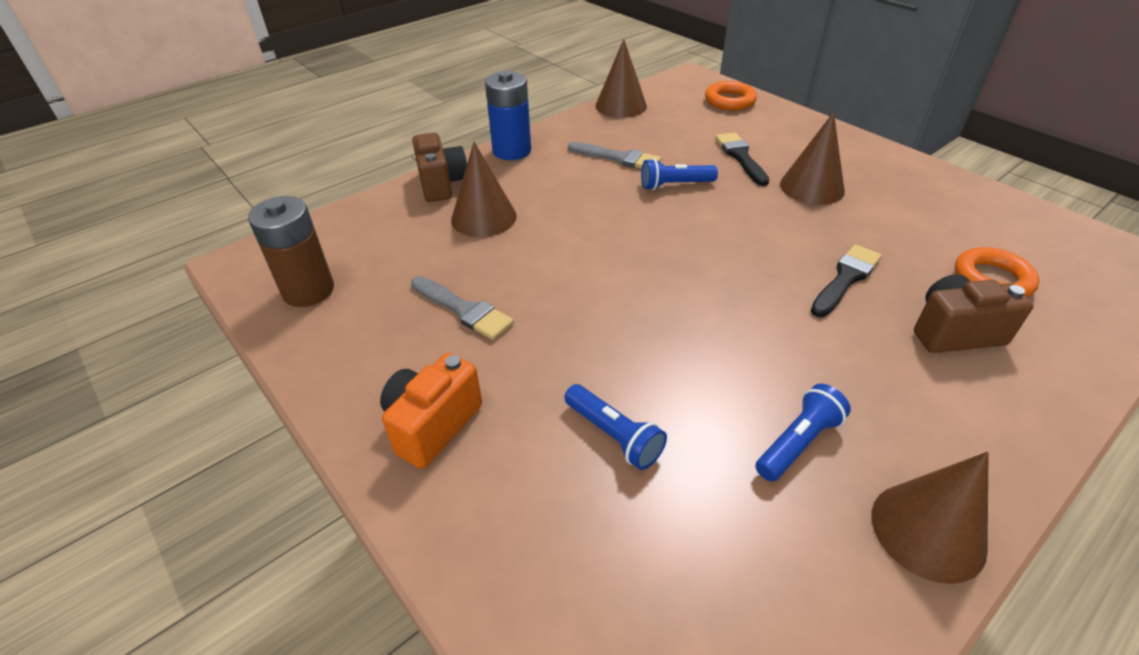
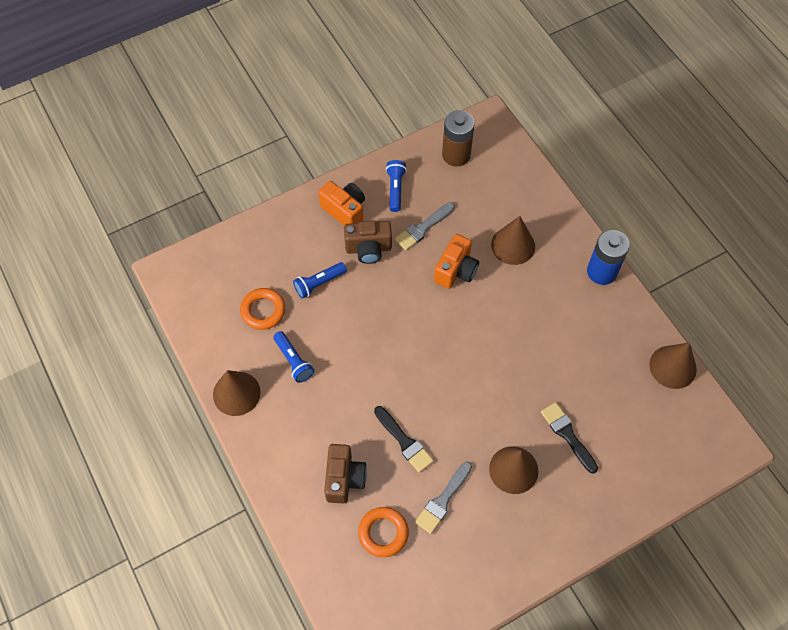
camera: 100 degrees right, 20 degrees up
(442, 184) = (560, 223): brown camera -> brown camera (368, 249)
(539, 264) = (456, 270): none -> orange camera
(618, 158) = (579, 344): grey brush -> grey brush (443, 500)
(675, 185) = (533, 373): blue flashlight -> blue flashlight (395, 189)
(729, 101) = (673, 463): orange ring -> orange ring (263, 311)
(740, 157) = (567, 435): black brush -> black brush turned 120 degrees counterclockwise

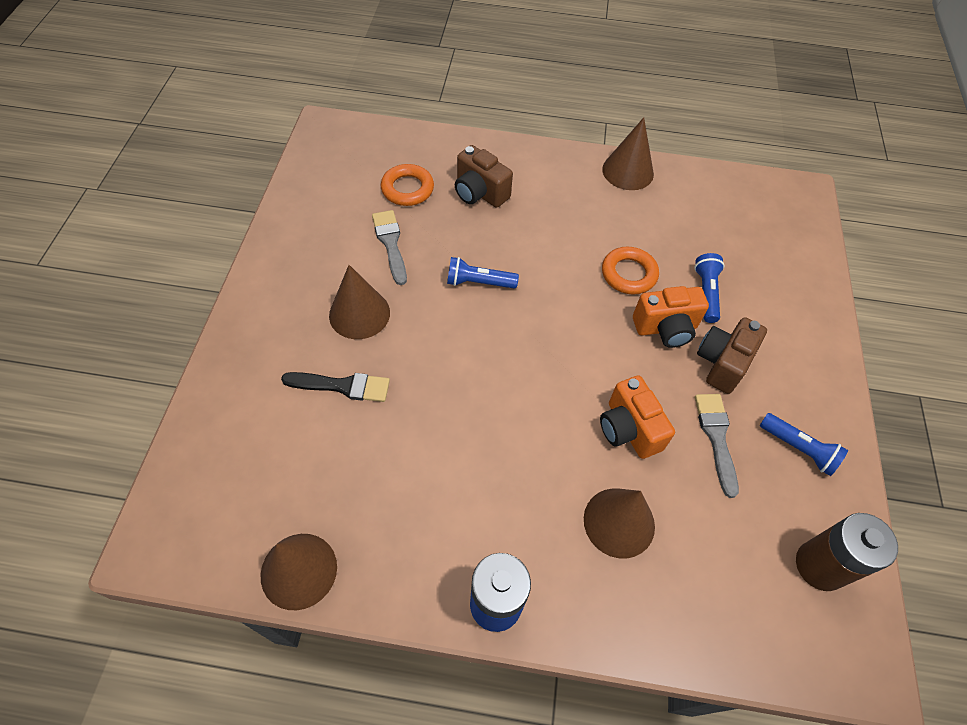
camera: 125 degrees right, 5 degrees down
(263, 311) = (705, 233): orange ring -> orange ring (629, 274)
(293, 361) = (628, 224): blue flashlight -> blue flashlight (479, 282)
(345, 211) = (795, 374): orange camera -> orange camera (665, 328)
(404, 441) = (471, 252): black brush -> none

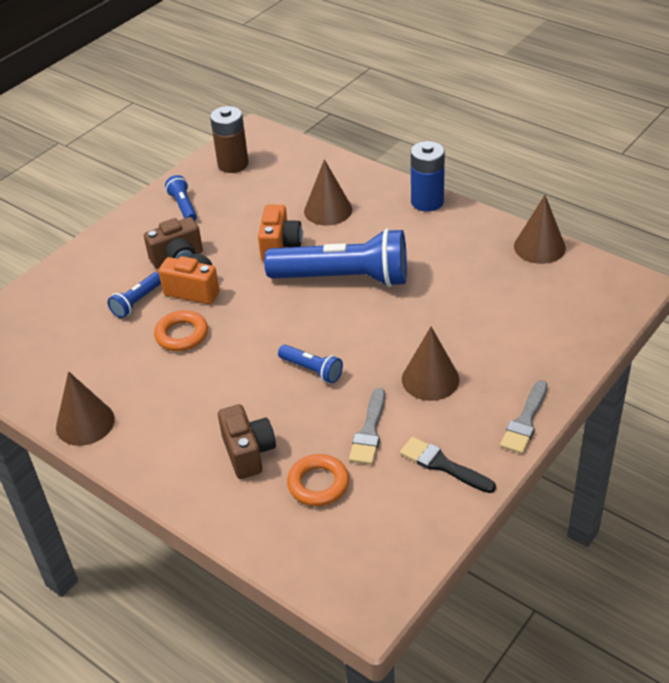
camera: 145 degrees left, 15 degrees down
(342, 386) = (469, 332): black brush -> black brush (442, 465)
(521, 408) = (343, 278): none -> blue flashlight
(716, 437) = (228, 226): grey brush -> grey brush (525, 421)

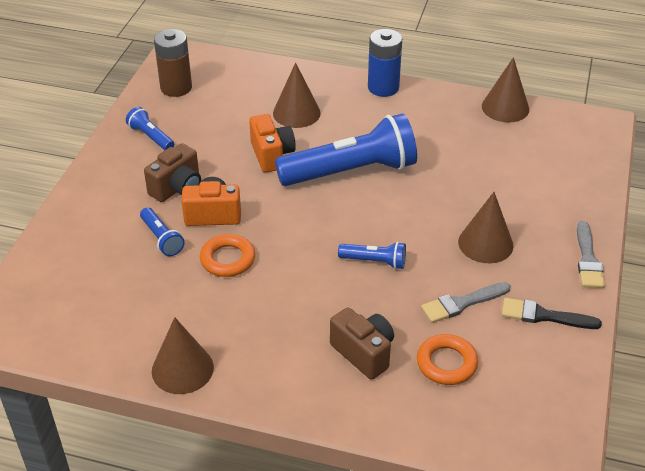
camera: 25 degrees left, 0 degrees up
(137, 302) = (161, 238): blue flashlight -> blue flashlight turned 45 degrees counterclockwise
(369, 431) = (462, 303): grey brush -> grey brush turned 75 degrees clockwise

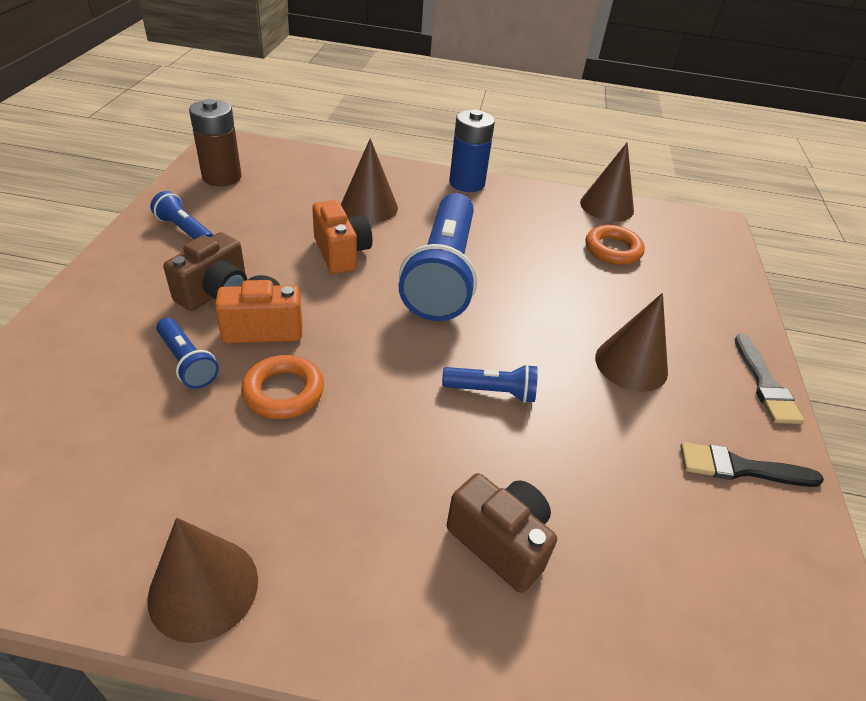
camera: 10 degrees left, 0 degrees up
(350, 172) = (442, 274): blue flashlight -> blue flashlight turned 120 degrees clockwise
(446, 363) = (628, 555): orange ring -> orange ring (613, 250)
(462, 303) = (624, 452): grey brush -> none

